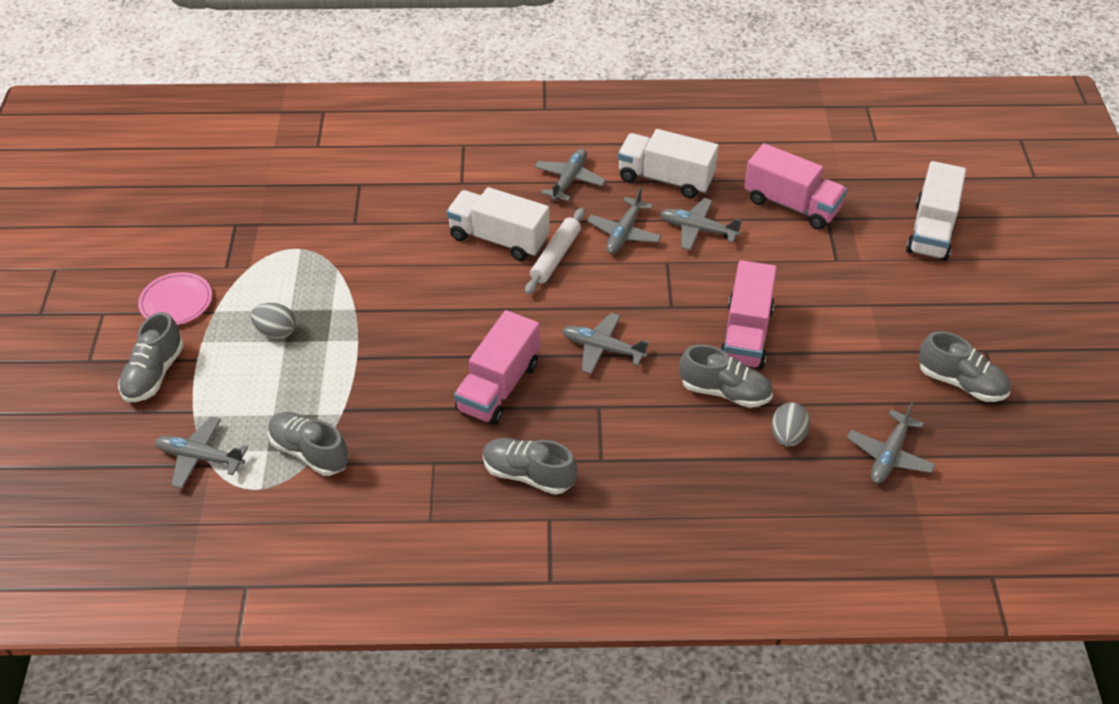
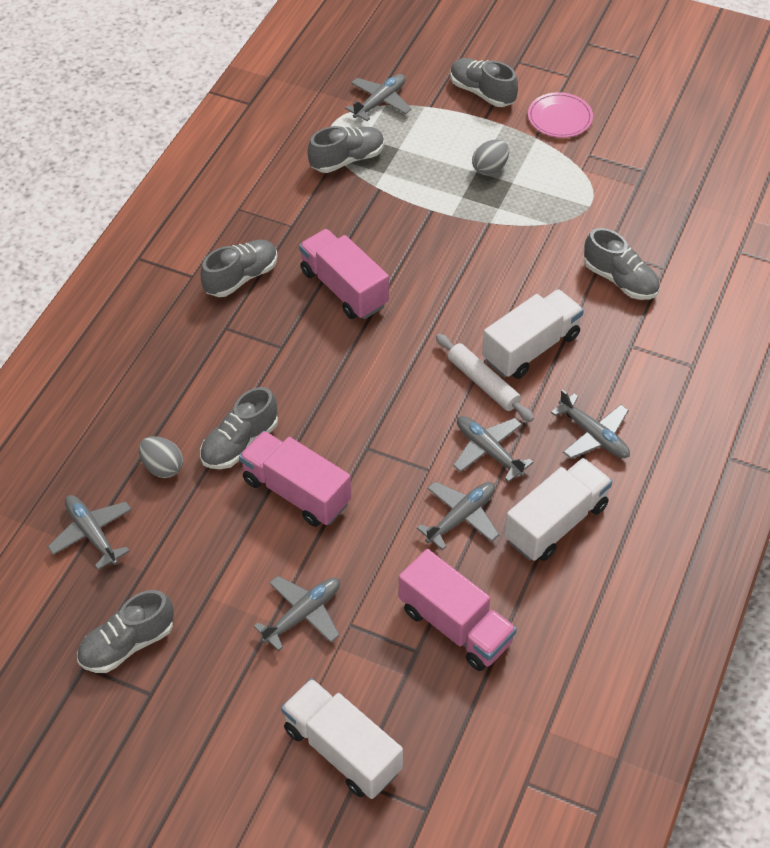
camera: 115 degrees right, 5 degrees up
(388, 206) = (620, 280): none -> grey shoe
(602, 349) = (344, 374): grey plane -> grey plane (303, 614)
(792, 205) = (455, 625): pink truck -> pink truck turned 105 degrees counterclockwise

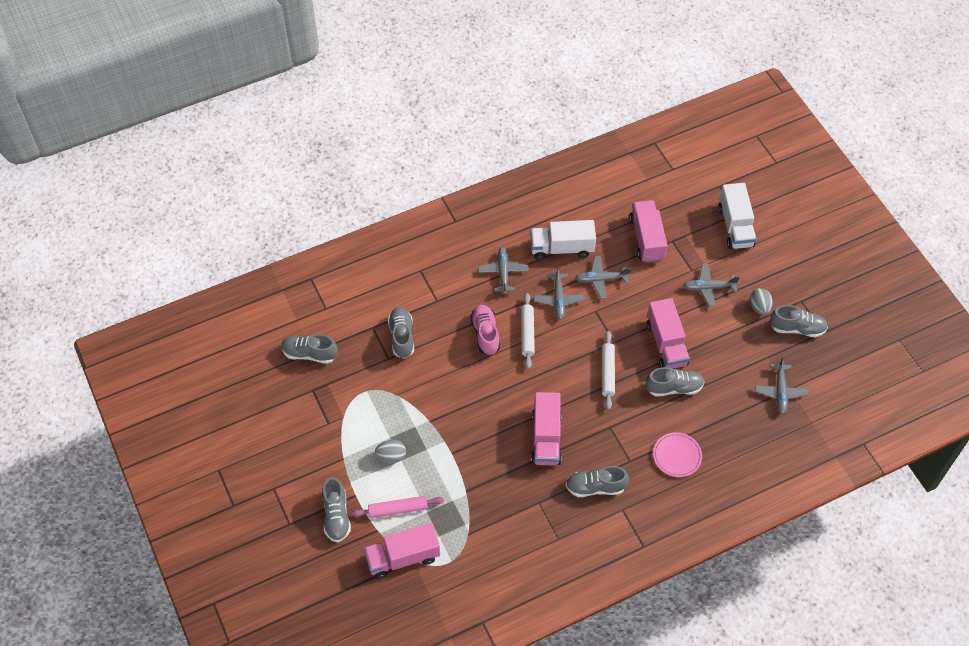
camera: 140 degrees left, 5 degrees up
(163, 467) = (722, 402): grey egg -> grey egg (759, 307)
(339, 405) = (607, 373): none -> white rolling pin
(347, 159) = (464, 526): grey shoe -> grey shoe (309, 354)
(380, 102) = (403, 557): grey plane -> pink truck
(429, 133) = (398, 509): none -> pink rolling pin
(531, 348) = (485, 334): white truck -> pink shoe
(559, 118) = (314, 461): pink plate -> pink plate (677, 456)

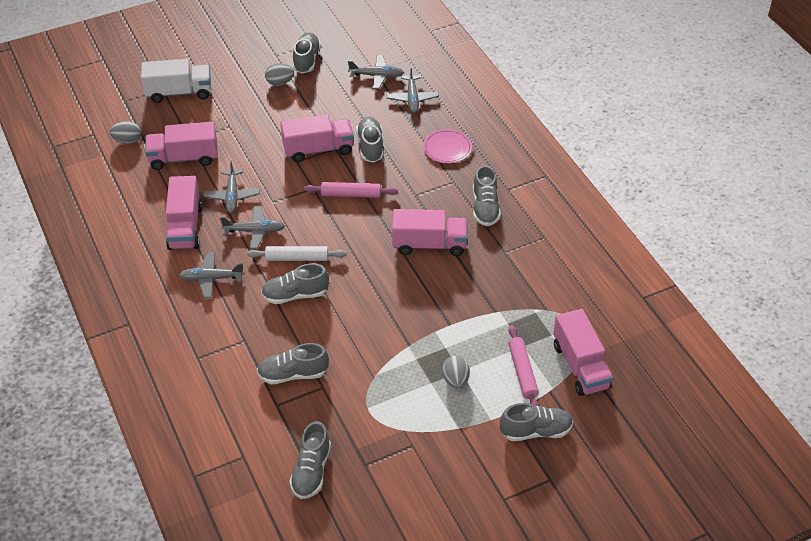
camera: 90 degrees left, 10 degrees down
(485, 334) = (295, 295): pink shoe -> grey shoe
(561, 248) = (185, 227): white truck -> pink truck
(607, 373) = (351, 194): white rolling pin -> pink rolling pin
(666, 195) = (127, 141): none -> grey egg
(708, 288) = (252, 116): grey plane -> grey plane (412, 98)

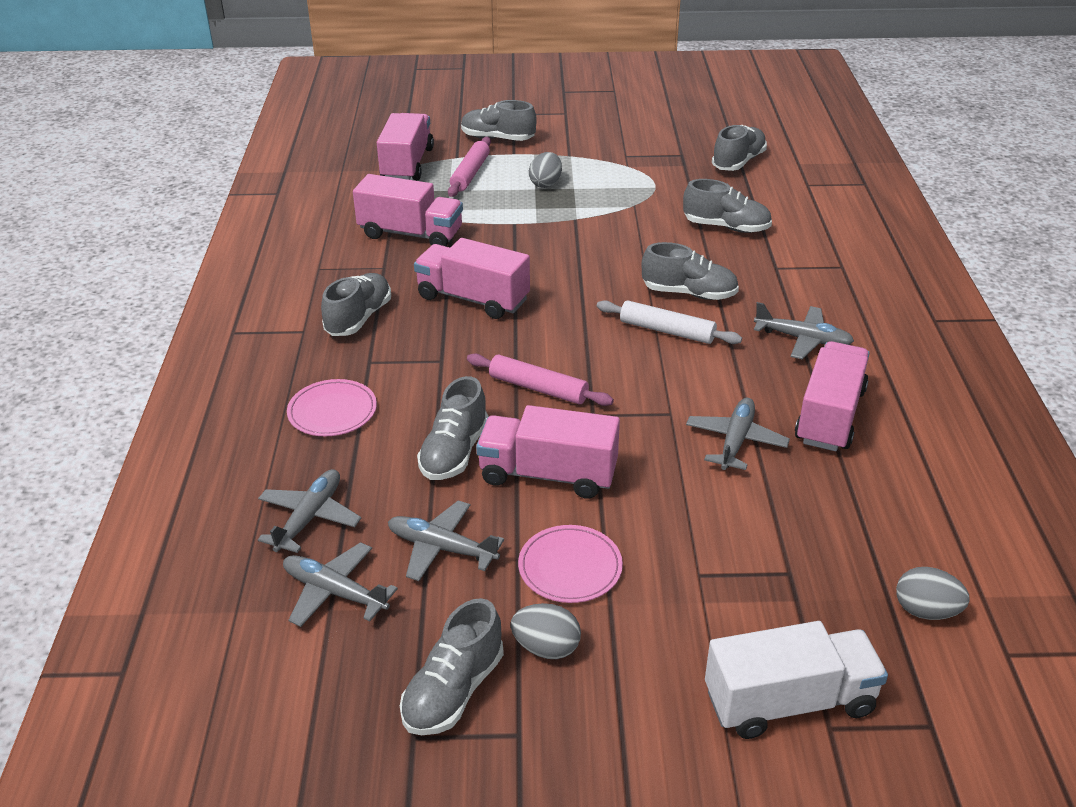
camera: 155 degrees left, 10 degrees down
(179, 92) = (789, 702): white truck -> white truck turned 150 degrees clockwise
(183, 158) = (809, 535): pink truck -> pink truck (411, 234)
(254, 231) = (716, 380): grey plane -> grey plane (441, 548)
(286, 113) = (570, 567): none -> pink plate

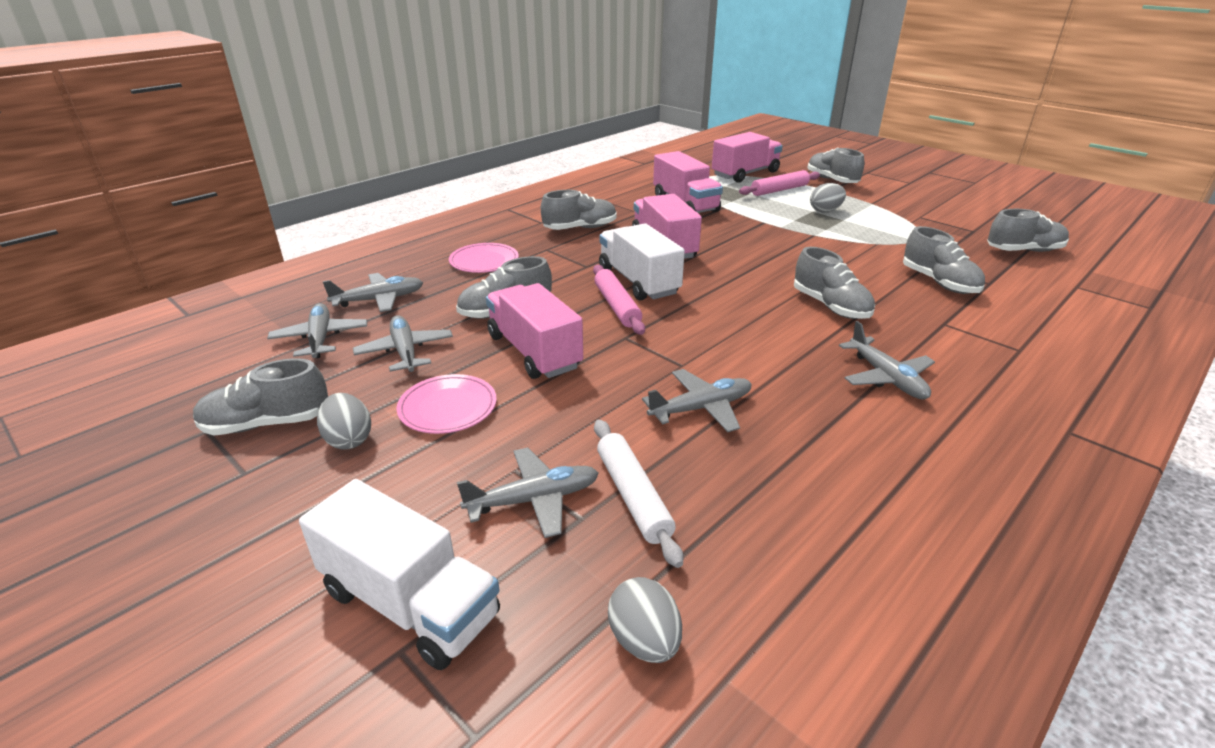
camera: 45 degrees right, 5 degrees down
(514, 352) = (638, 281): none -> white truck
(667, 331) = (770, 319): white rolling pin -> white rolling pin (633, 496)
(745, 584) = (534, 500): none -> grey plane
(830, 416) = (818, 439): pink truck -> none

